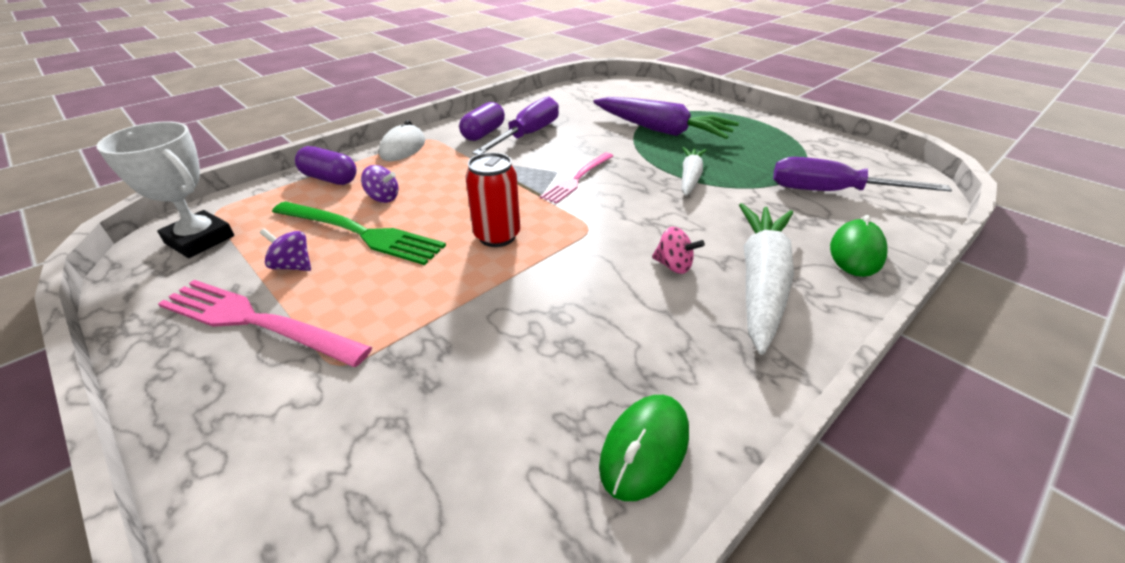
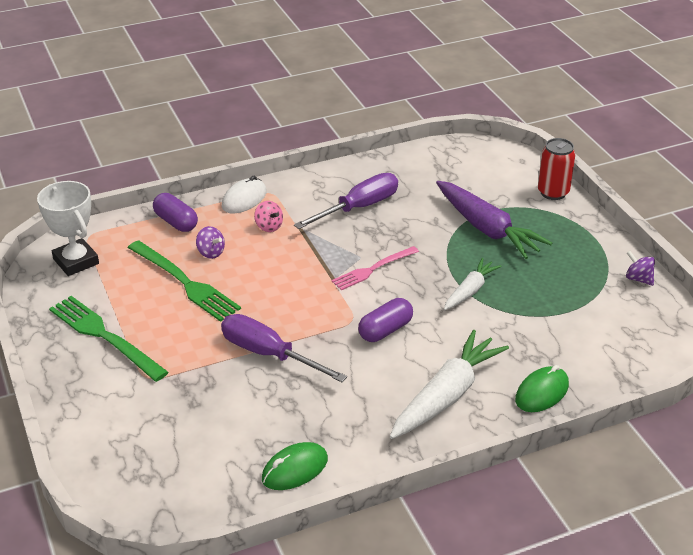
camera: 20 degrees right, 0 degrees up
(256, 321) = (105, 336): pink fork -> green fork
(293, 266) = (133, 300): purple spinning top -> purple spinning top (638, 279)
(483, 133) = (320, 196): purple capsule -> purple capsule (385, 330)
(497, 236) = (281, 310): red can -> red can (553, 192)
(673, 266) = (393, 367): pink spinning top -> pink spinning top (269, 226)
(831, 192) = (580, 335): purple screwdriver -> purple screwdriver (268, 354)

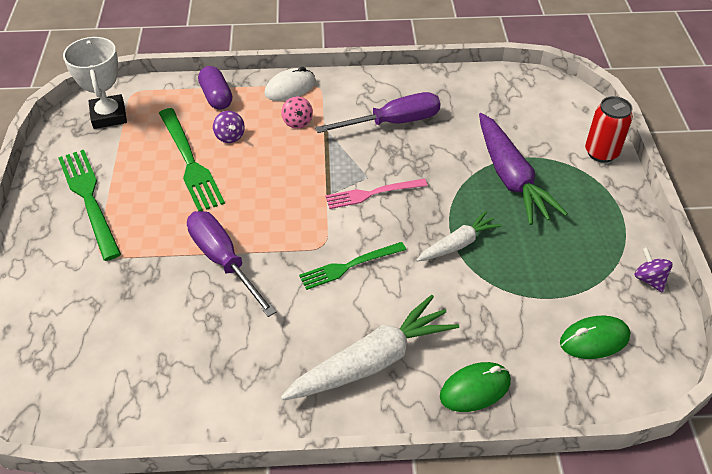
camera: 20 degrees right, 10 degrees up
(294, 469) = (177, 400): green mouse -> green mouse (594, 340)
(385, 330) = (349, 266): purple capsule -> green fork

